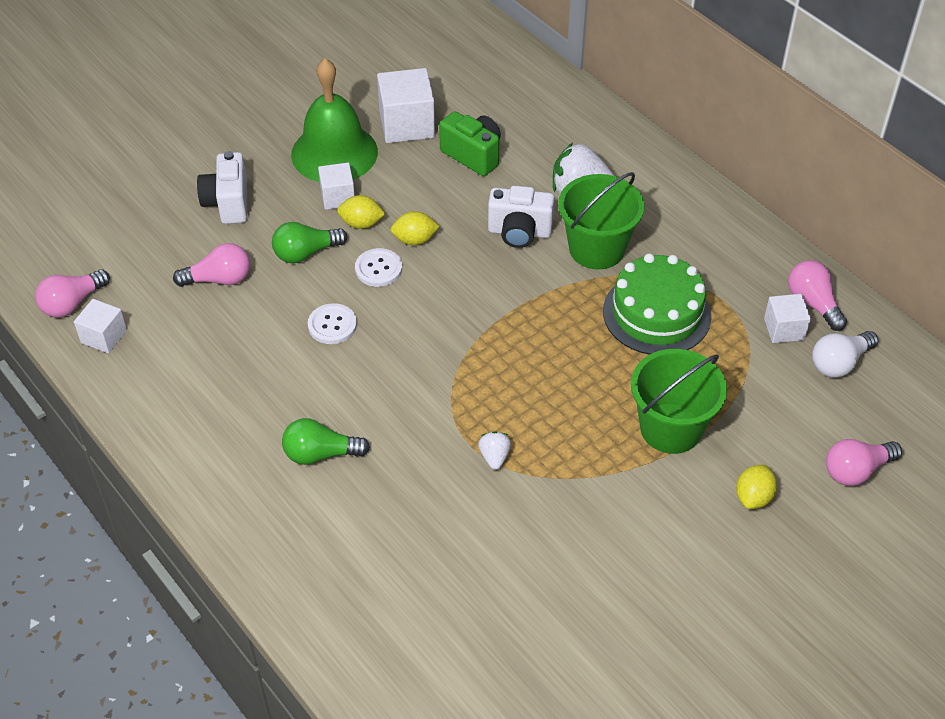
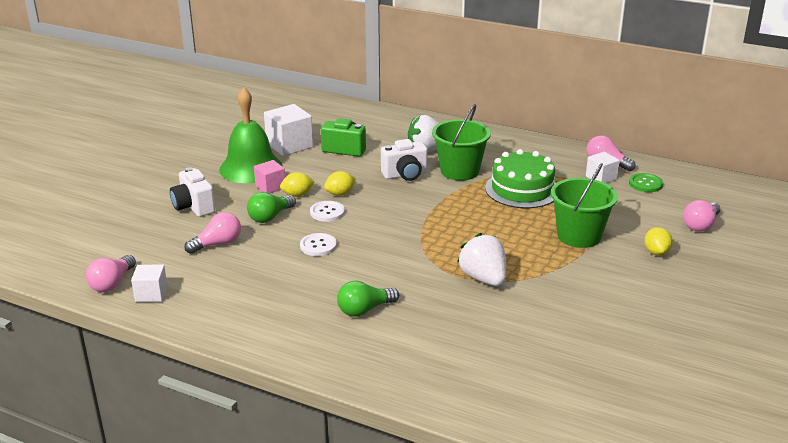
camera: 25 degrees left, 20 degrees down
(338, 197) = (270, 187): white cube -> pink cube
(494, 457) = (483, 278): white strawberry -> white strawberry, size x1.99
(839, 363) = (645, 184): white light bulb -> green button

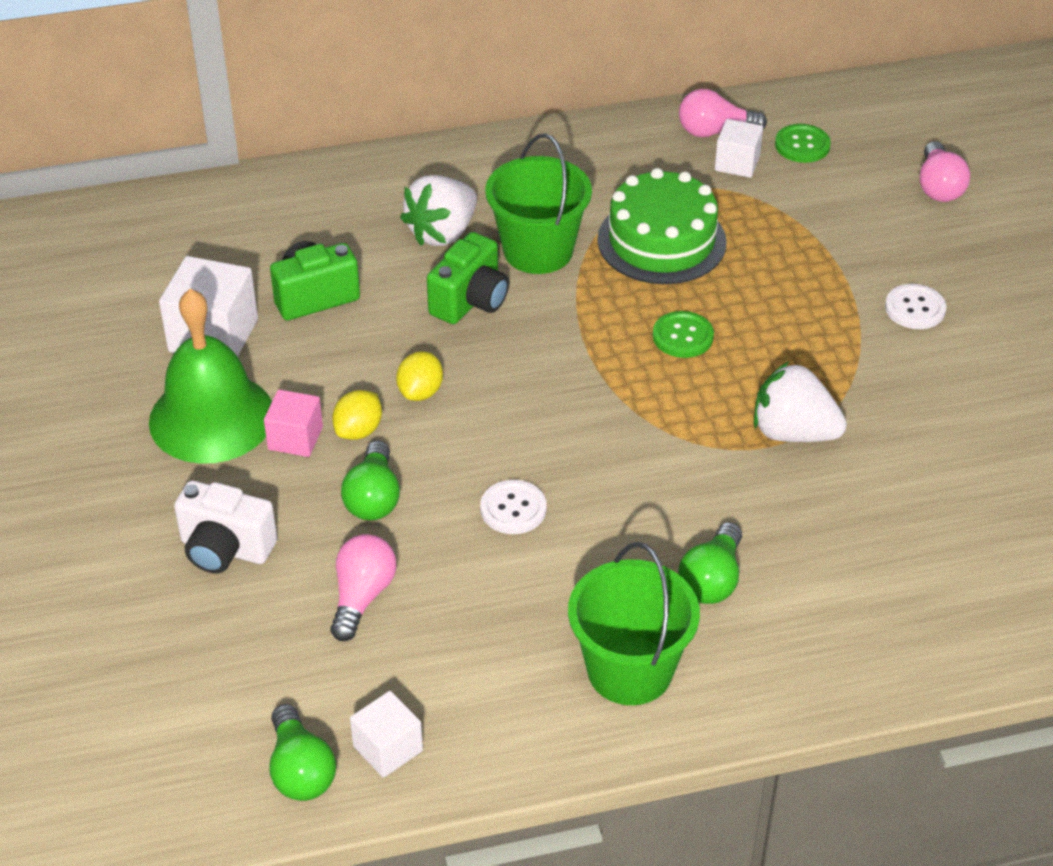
camera: 40 degrees left, 15 degrees up
(112, 283) = (300, 770): pink light bulb -> green light bulb
(327, 212) = (447, 439): white button -> white button (915, 308)
(405, 175) = (470, 301): white camera -> green camera
(482, 224) = (682, 336): none -> green button
(579, 236) = (823, 287): green bucket -> green bucket (629, 670)
(656, 252) = (938, 264): yellow lemon -> none

